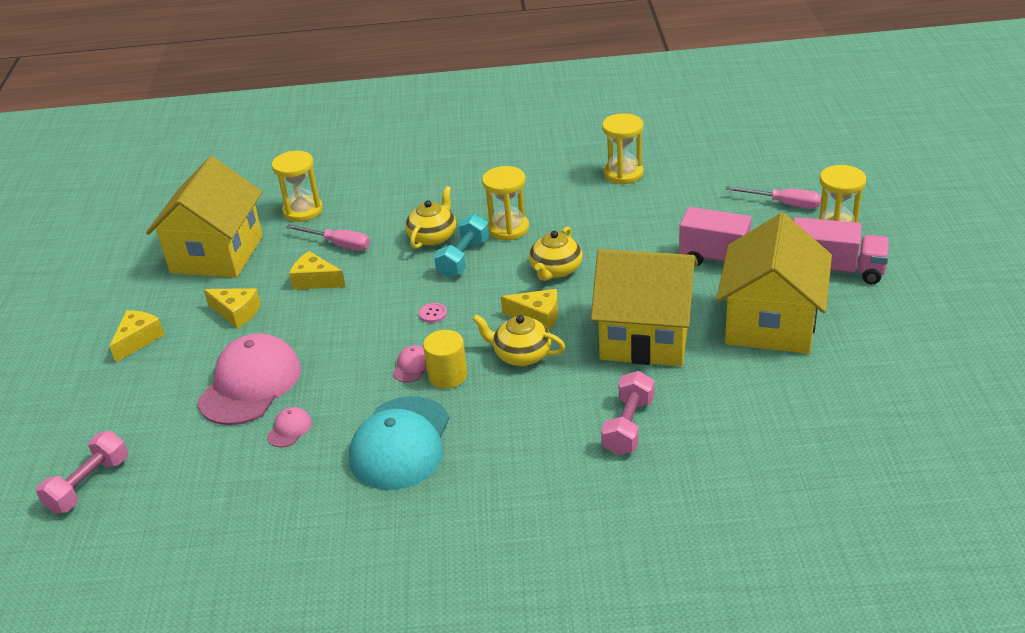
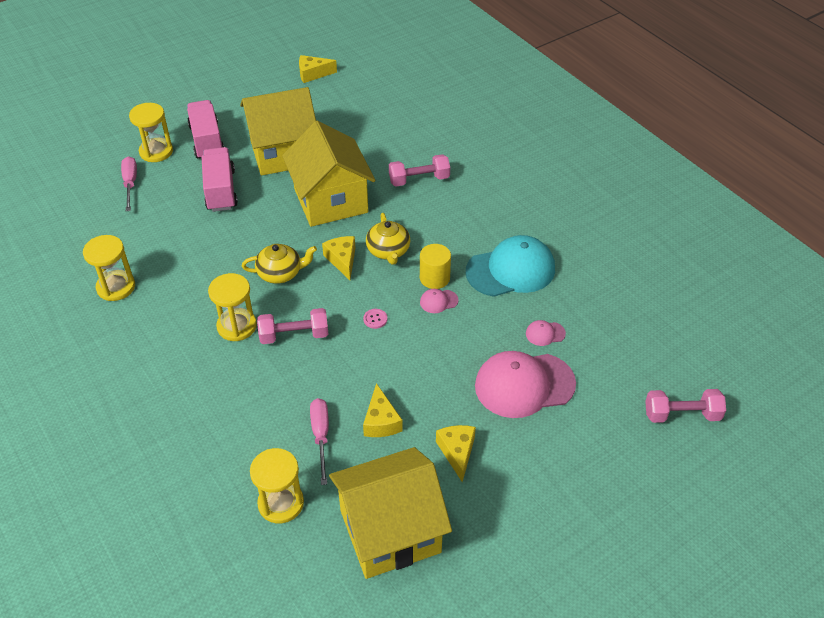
camera: 125 degrees left, 10 degrees up
(138, 340) = (538, 504): yellow cheese -> yellow cheese (313, 74)
(433, 237) = (273, 371): yellow teapot -> none
(463, 258) = (294, 335): turquoise dumbbell -> pink dumbbell

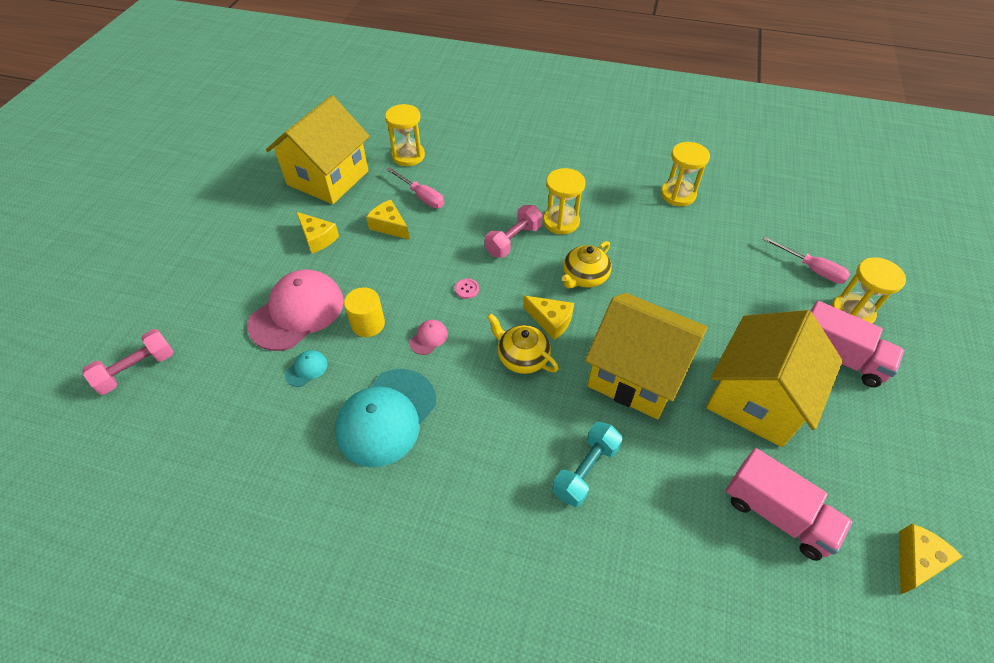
camera: 140 degrees right, 5 degrees up
(221, 190) = (738, 314): pink truck -> pink truck (777, 514)
(419, 180) = (585, 470): pink dumbbell -> turquoise dumbbell
(434, 278) = (453, 358): yellow cylinder -> yellow cylinder (368, 324)
(545, 333) = (306, 369): pink cap -> turquoise cap

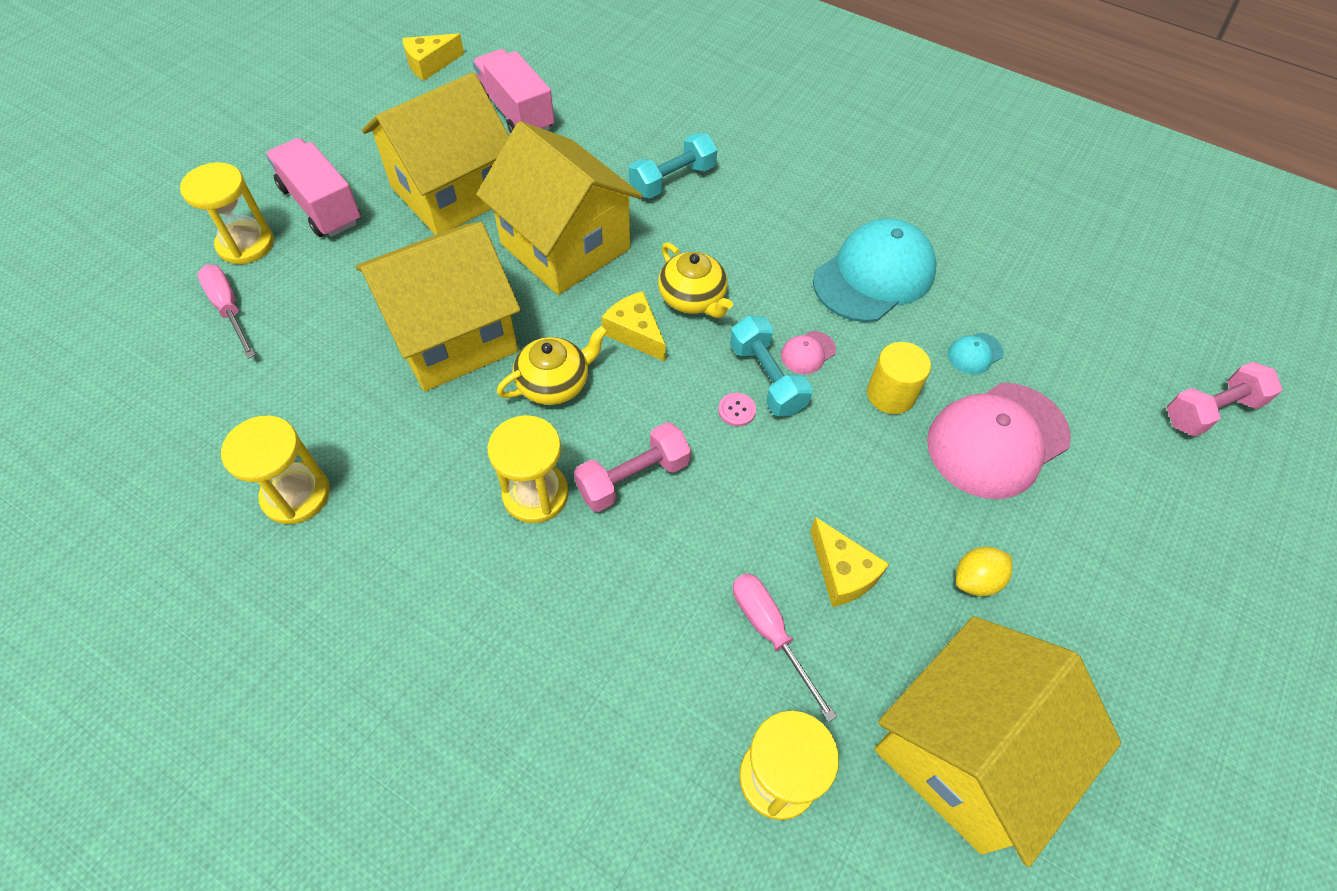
camera: 165 degrees left, 5 degrees up
(317, 238) = (976, 580): yellow cheese -> yellow lemon
(453, 313) = (766, 378): none -> turquoise dumbbell
(665, 288) = (452, 336): none -> yellow house

